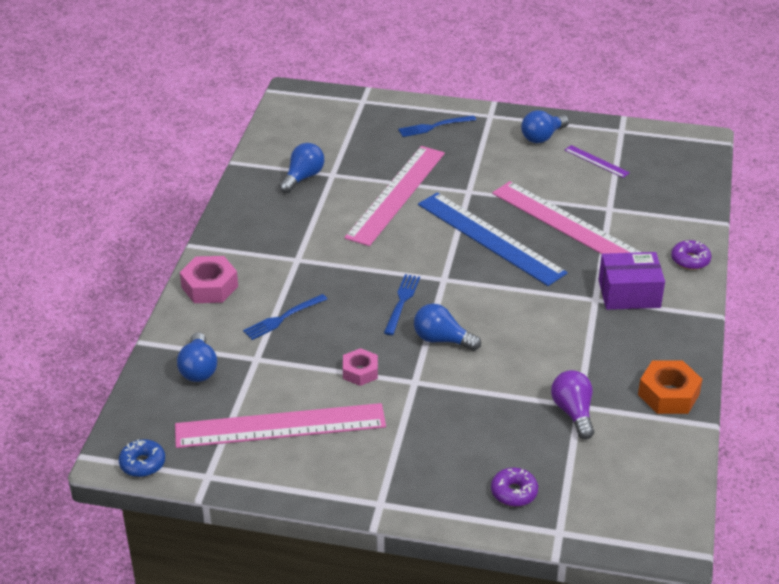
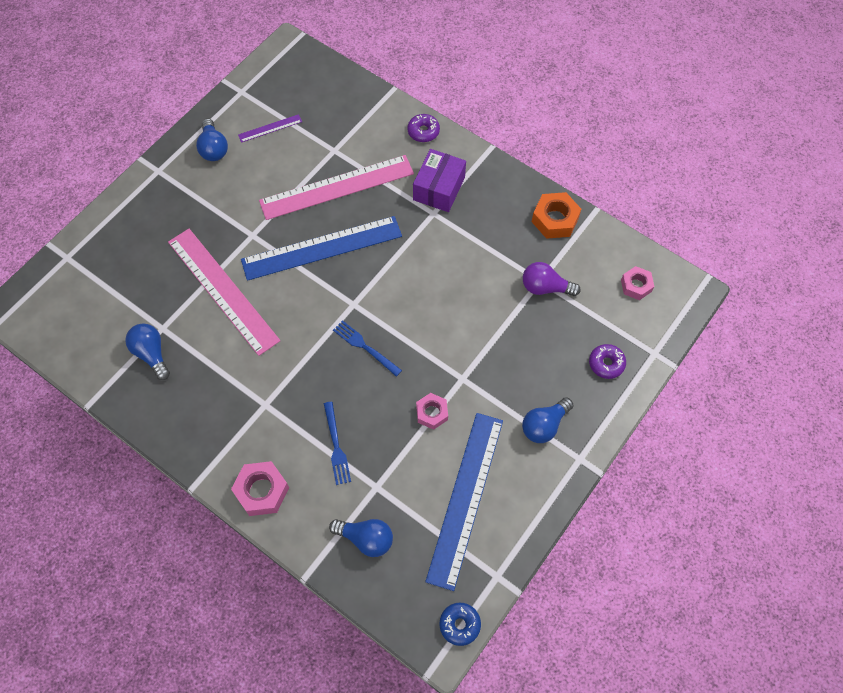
camera: 65 degrees left, 25 degrees up
(280, 426) = (465, 498): pink ruler -> blue ruler
(433, 127) = (145, 220): blue fork -> none
(442, 340) = (425, 338): blue light bulb -> blue light bulb (544, 425)
(638, 490) = (636, 285): none -> pink nut

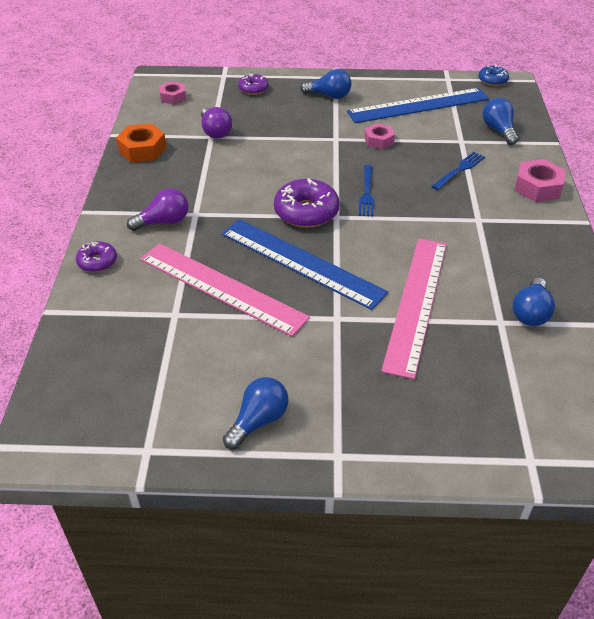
camera: 125 degrees left, 20 degrees down
(270, 128) = (186, 385): purple ruler -> none
(376, 287) = (306, 212): none -> purple donut
(439, 188) = (163, 222): purple box -> purple light bulb

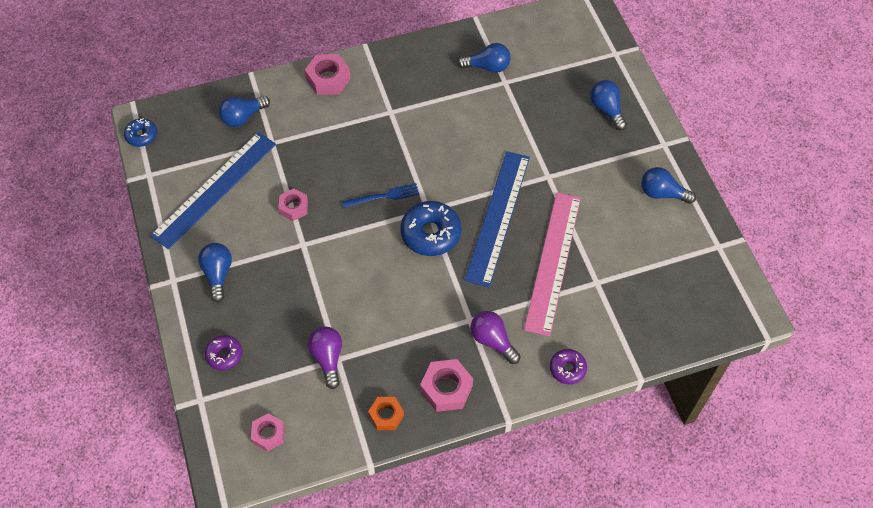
camera: 110 degrees left, 15 degrees up
(139, 184) = (446, 388): none -> pink nut
(142, 149) = (386, 415): orange nut -> orange nut, size x0.66
(215, 132) = (328, 358): purple light bulb -> purple light bulb turned 60 degrees counterclockwise
(306, 212) = (431, 233): purple donut -> blue donut
(416, 303) = (509, 132): pink ruler -> none
(418, 105) = (215, 189): blue ruler -> blue ruler turned 75 degrees clockwise
(423, 411) = (606, 109): none -> blue light bulb
(459, 169) = (321, 136): blue fork -> none

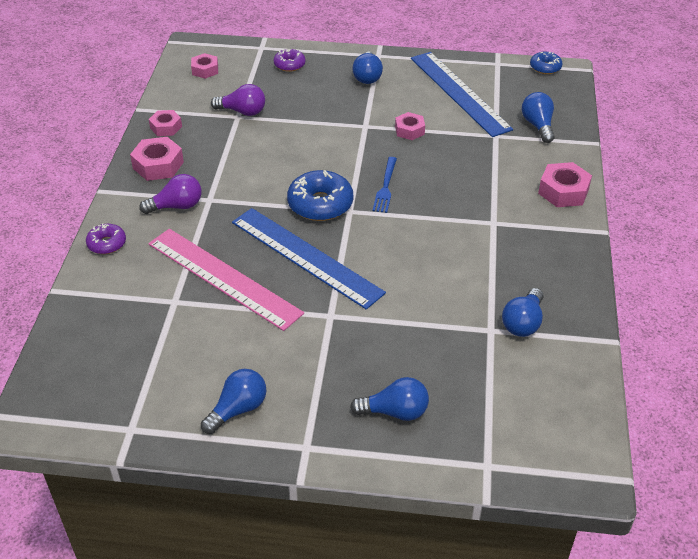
camera: 115 degrees right, 15 degrees down
(218, 274) = (367, 77): blue light bulb -> blue light bulb turned 75 degrees clockwise
(386, 415) = (166, 127): orange nut -> pink nut

